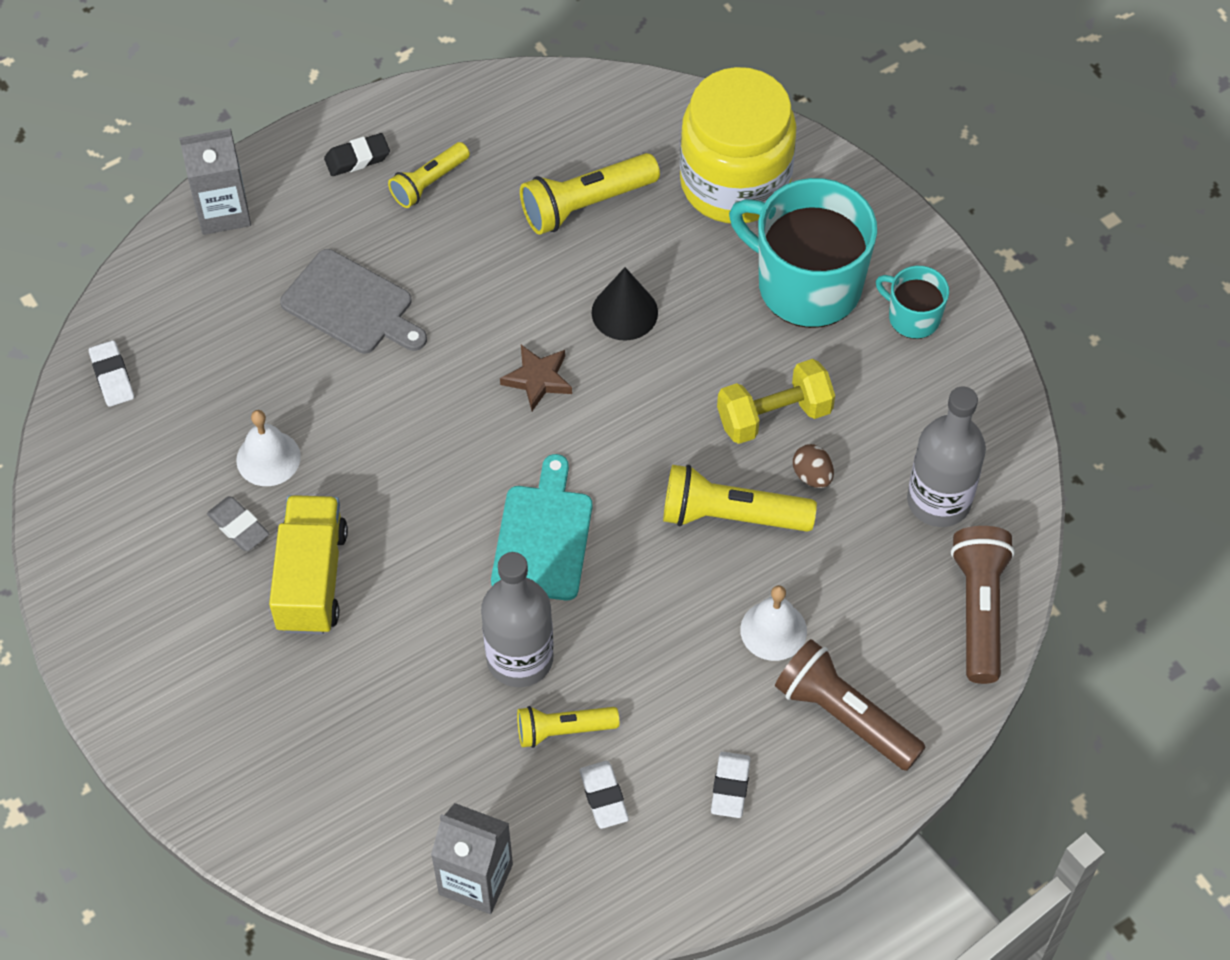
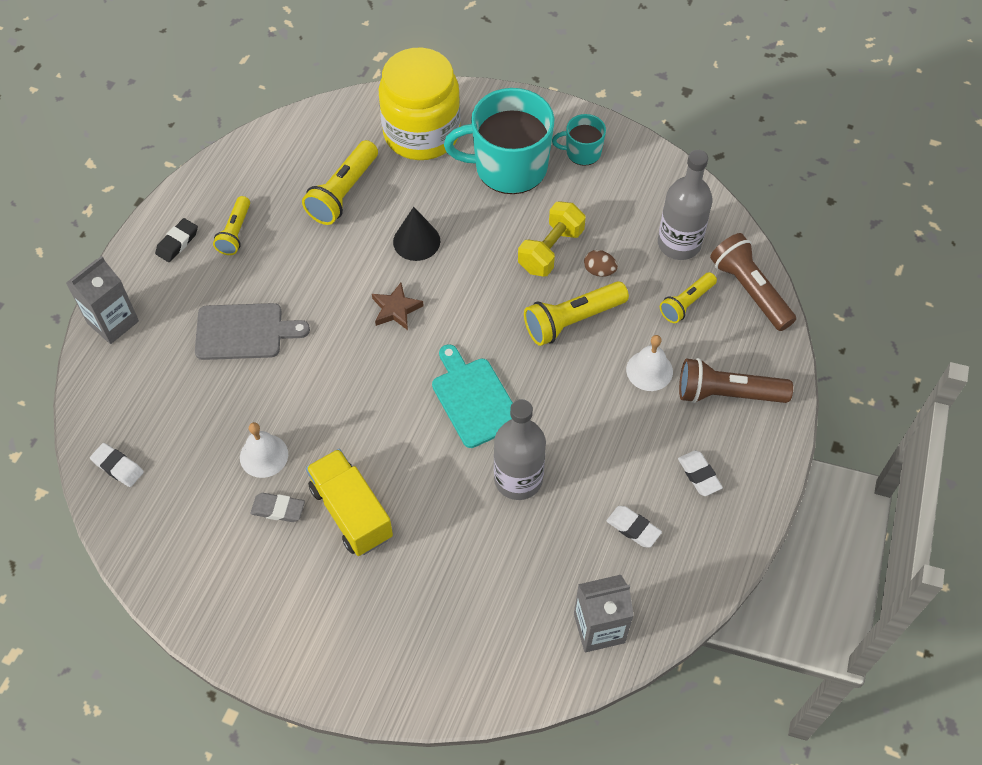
camera: 35 degrees left, 0 degrees up
(563, 730) = (578, 504): yellow flashlight -> yellow flashlight (686, 303)

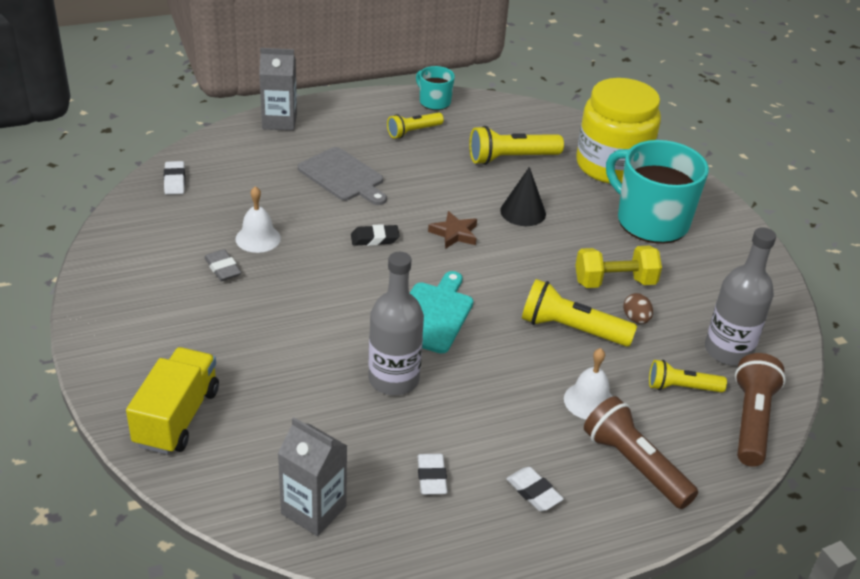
camera: 45 degrees right, 20 degrees down
(177, 243) = (372, 114): black eraser -> black eraser (374, 239)
(351, 512) = (261, 305): yellow truck -> yellow truck (177, 417)
(582, 152) = (722, 250): turquoise mug -> turquoise mug (434, 102)
(699, 475) = (533, 492): white eraser -> white eraser turned 60 degrees counterclockwise

